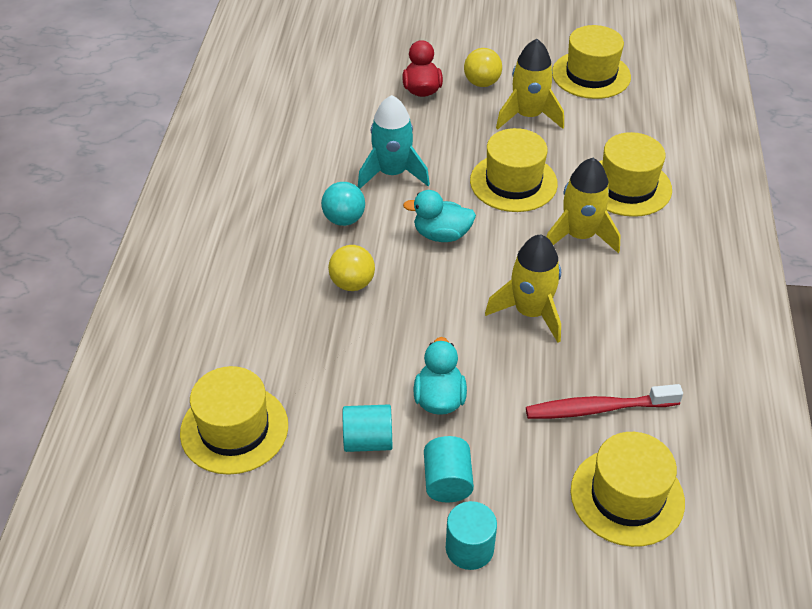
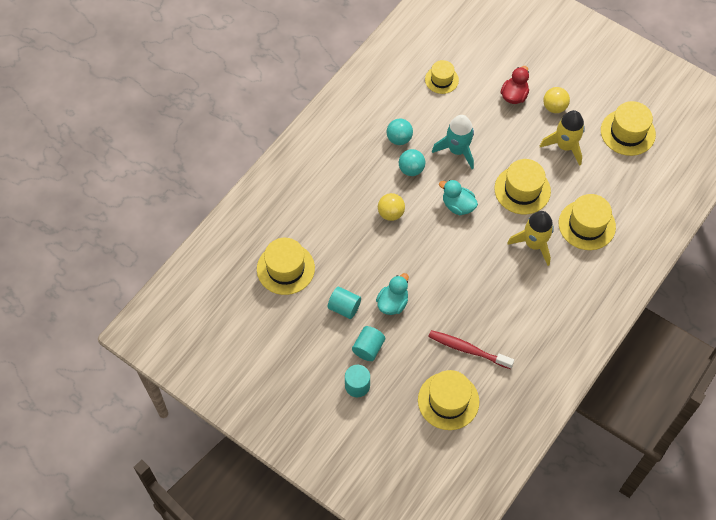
camera: 30 degrees right, 15 degrees up
(301, 191) = (399, 139): none -> turquoise ball
(313, 107) = (441, 80): none -> yellow hat
(530, 312) = (472, 278): yellow rocket -> none

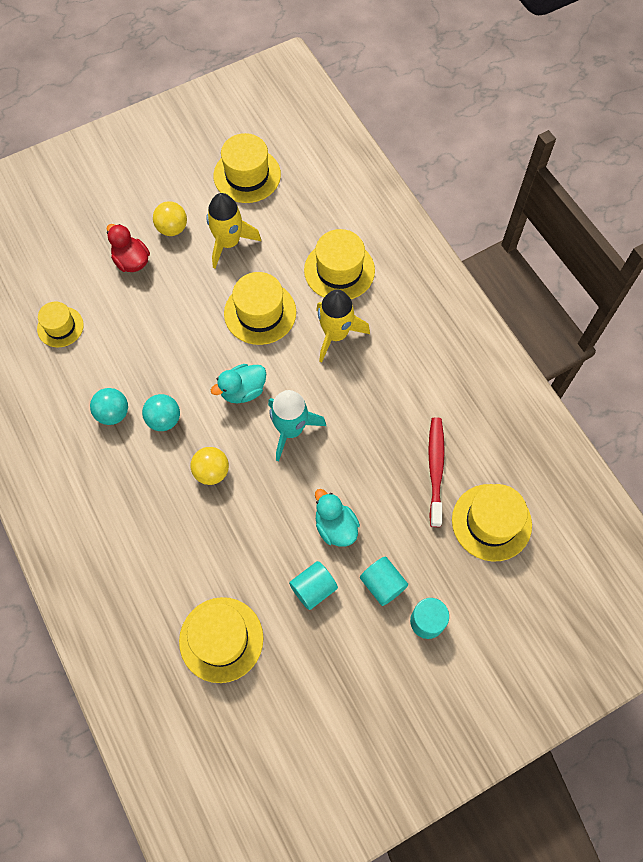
camera: 65 degrees left, 5 degrees up
(457, 150) = (168, 356): turquoise rocket -> turquoise rocket (290, 429)
(468, 349) = (435, 469): red toothbrush -> red toothbrush turned 135 degrees clockwise

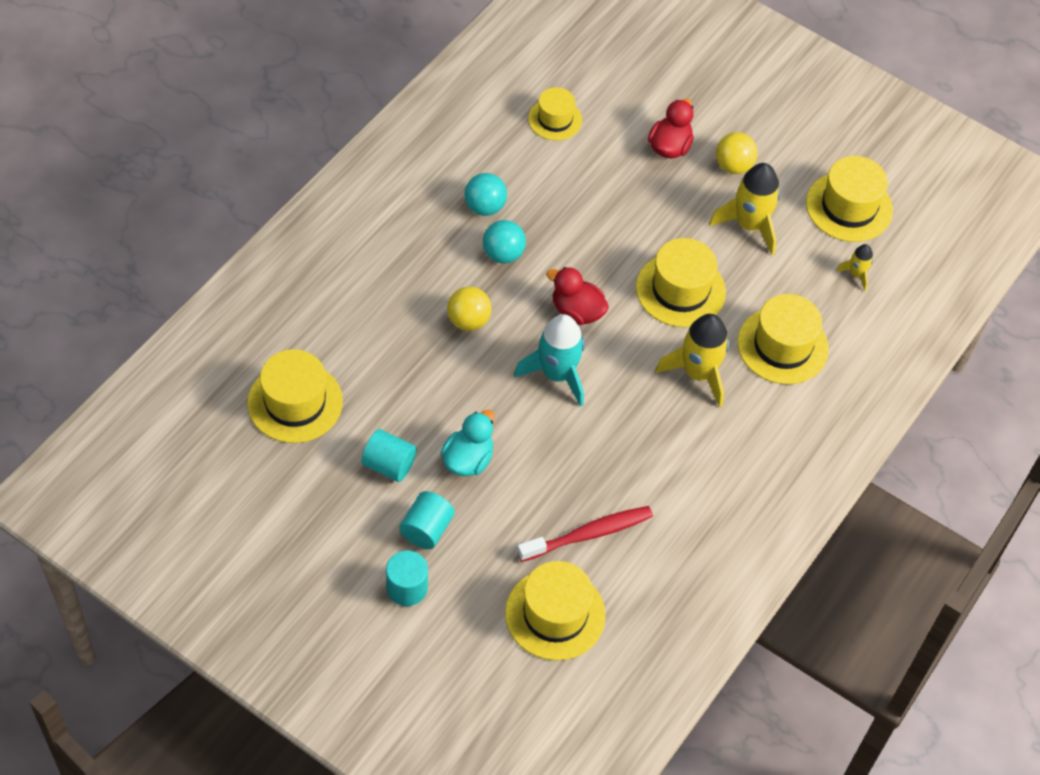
camera: 60 degrees right, 10 degrees down
(243, 391) = (577, 311): turquoise duck -> red duck
(304, 198) = (856, 274): none -> yellow rocket

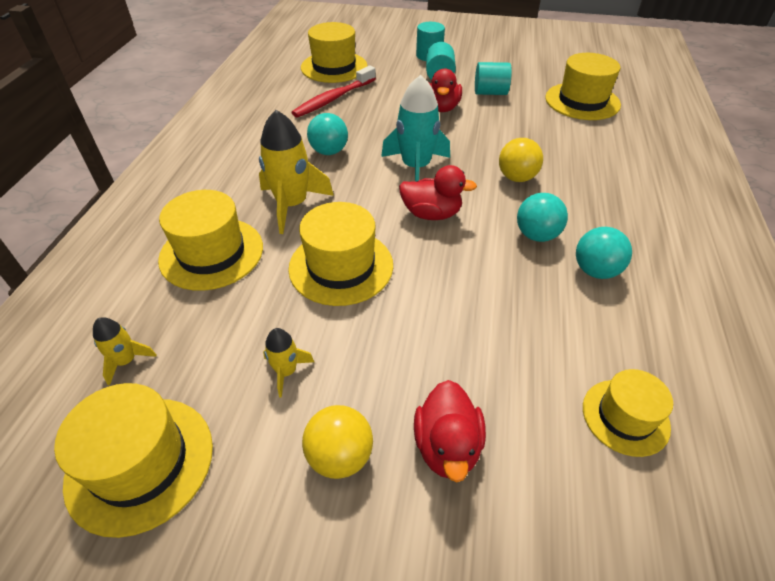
camera: 160 degrees right, 10 degrees down
(468, 460) = (442, 108): turquoise duck -> red duck
(634, 435) = (329, 151): none -> turquoise ball
(749, 225) = (286, 371): yellow rocket -> yellow rocket, size x0.51

